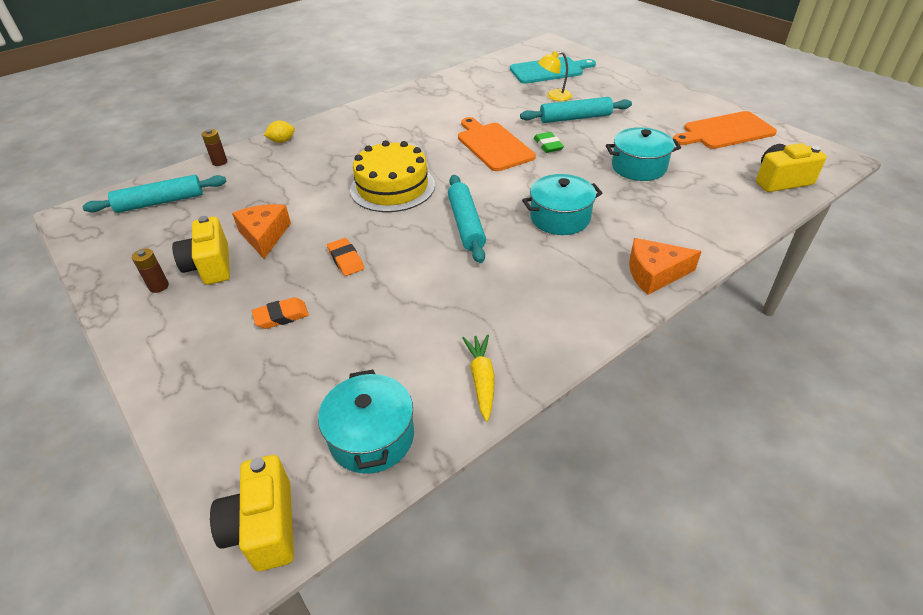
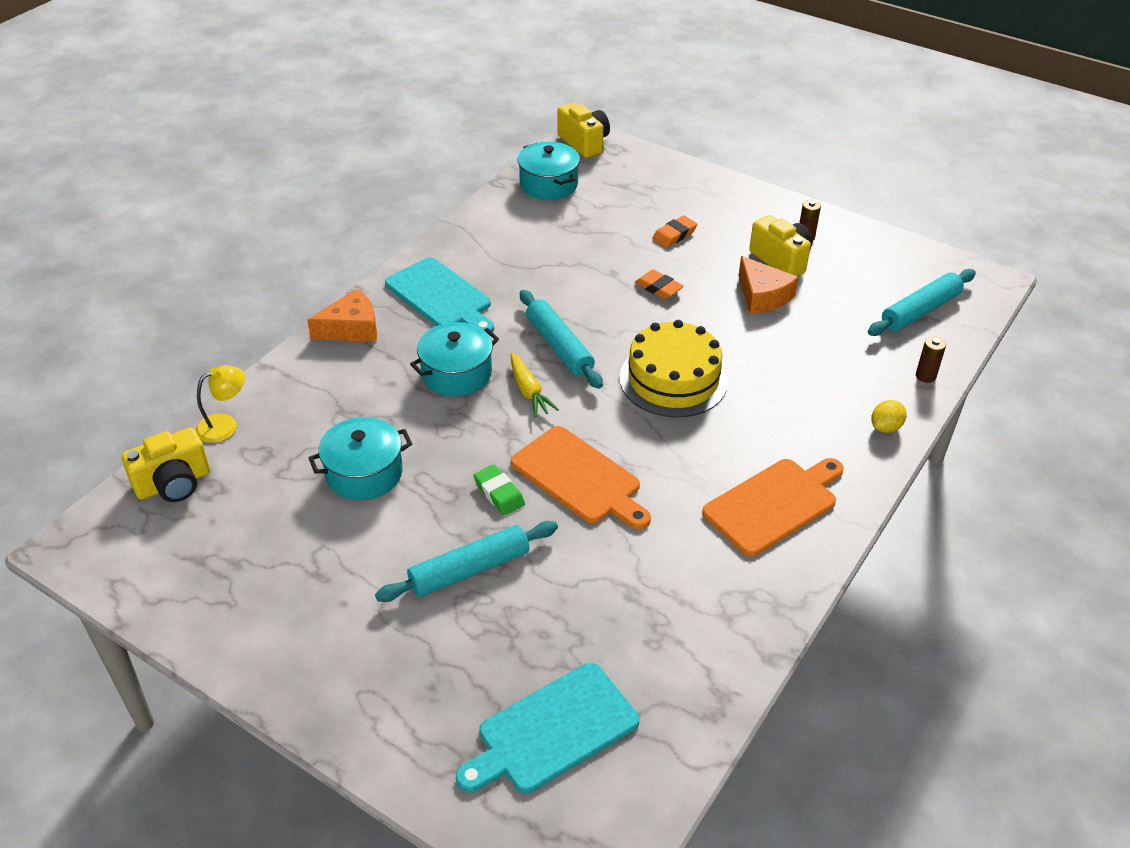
camera: 160 degrees right, 0 degrees up
(481, 380) = (487, 224): yellow carrot -> yellow carrot (529, 391)
(554, 96) = (519, 630): yellow lamp -> yellow lamp (225, 425)
(560, 290) = (441, 297): none -> turquoise cutting board
(725, 131) = (221, 582): orange cutting board -> orange cutting board (774, 504)

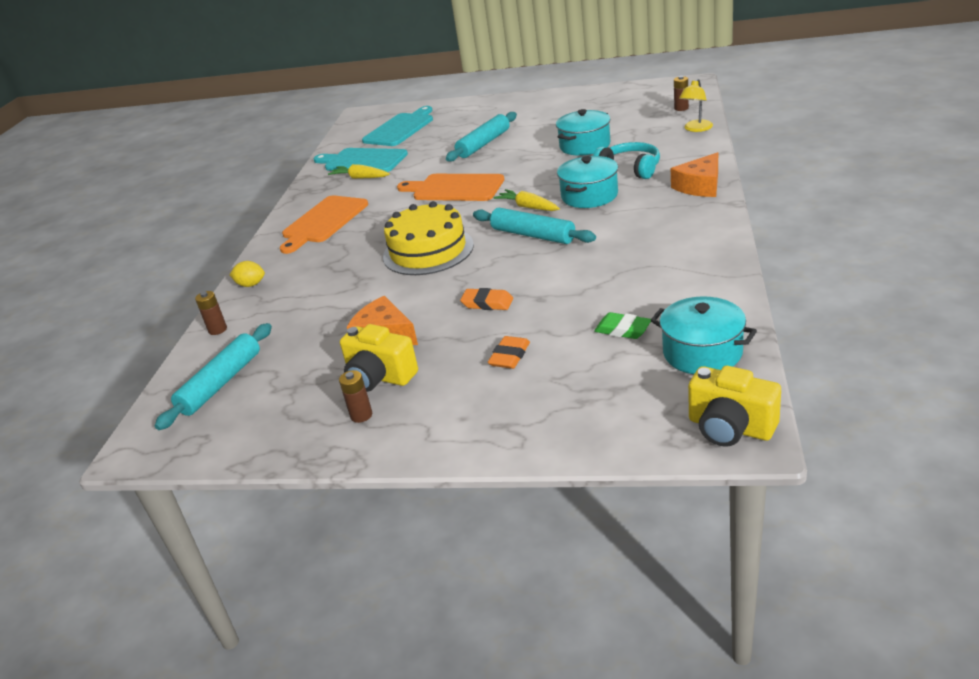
camera: 160 degrees right, 10 degrees down
(174, 484) = (681, 108): yellow camera -> brown battery
(373, 394) = (630, 169): none -> turquoise headphones
(441, 297) = (665, 225): turquoise cutting board -> turquoise cutting board (362, 161)
(499, 493) = (497, 167): green eraser -> green eraser (623, 330)
(688, 591) = (360, 178): none -> yellow carrot
(886, 427) = (251, 285): yellow lemon -> yellow lemon turned 75 degrees clockwise

